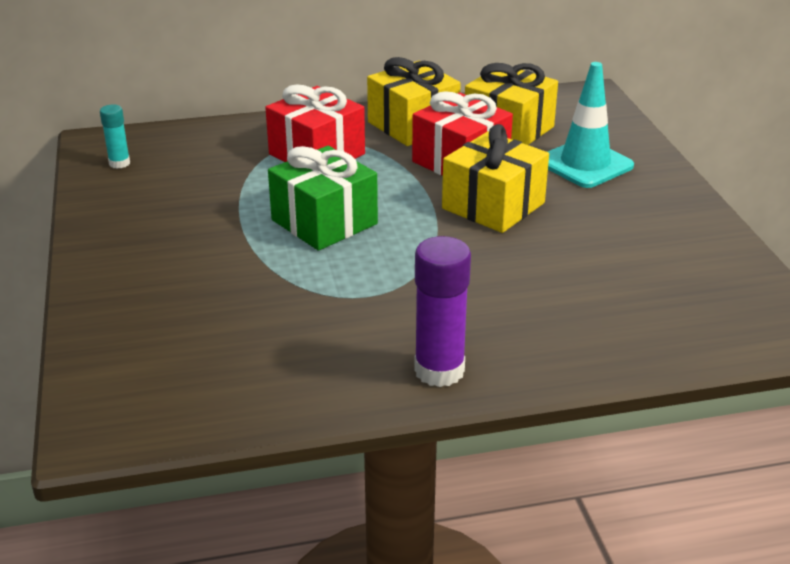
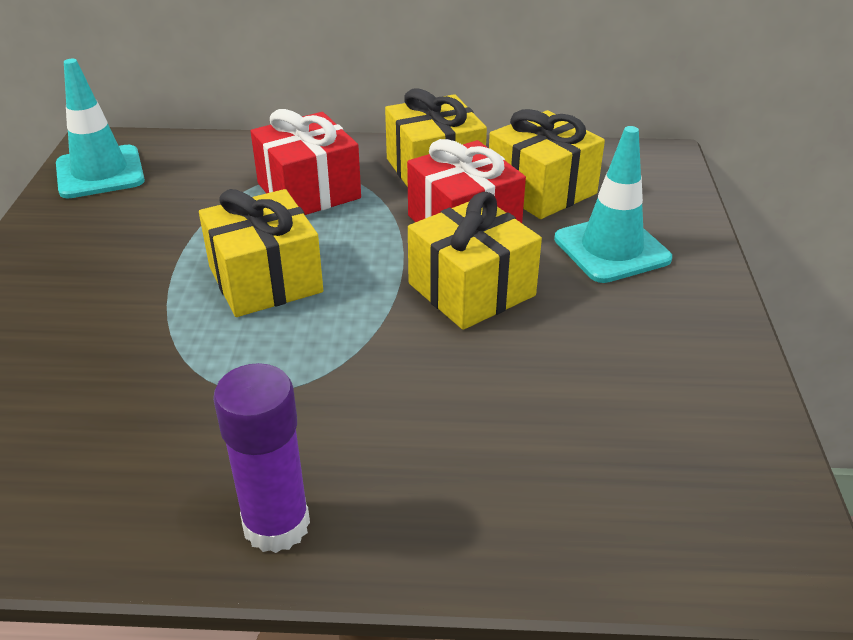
camera: 15 degrees right, 5 degrees up
(119, 163) = (100, 172): turquoise glue stick -> turquoise traffic cone
(324, 222) = (265, 279): green gift -> yellow gift

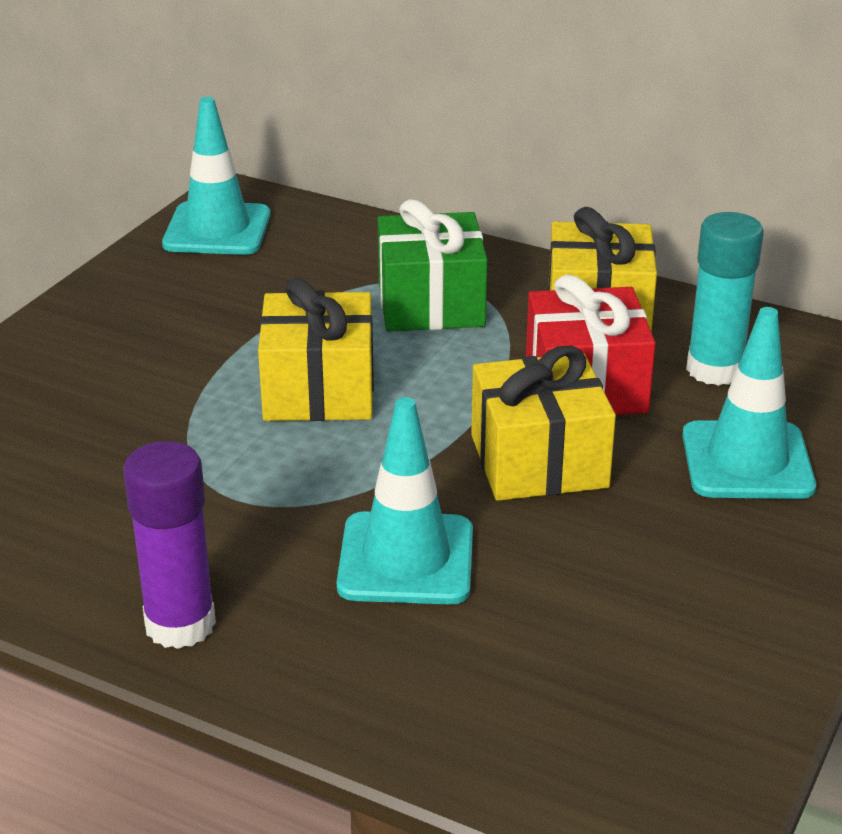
camera: 25 degrees right, 5 degrees down
(309, 191) = (431, 304): red gift -> green gift
(428, 400) = (406, 559): none -> turquoise traffic cone
(541, 190) = (714, 370): yellow gift -> turquoise glue stick

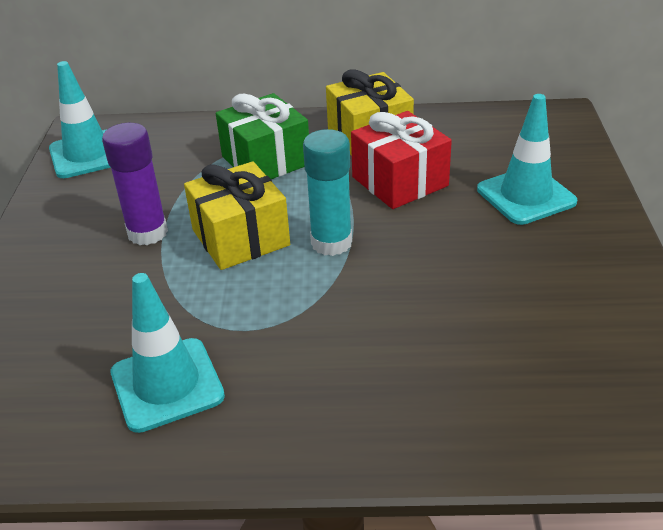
camera: 25 degrees left, 5 degrees up
(180, 624) = (279, 434): purple glue stick -> purple glue stick (147, 233)
(406, 559) = (388, 329): turquoise traffic cone -> turquoise traffic cone (167, 384)
(539, 461) = (413, 236): yellow gift -> none
(714, 370) = (461, 149): turquoise glue stick -> turquoise glue stick (331, 243)

